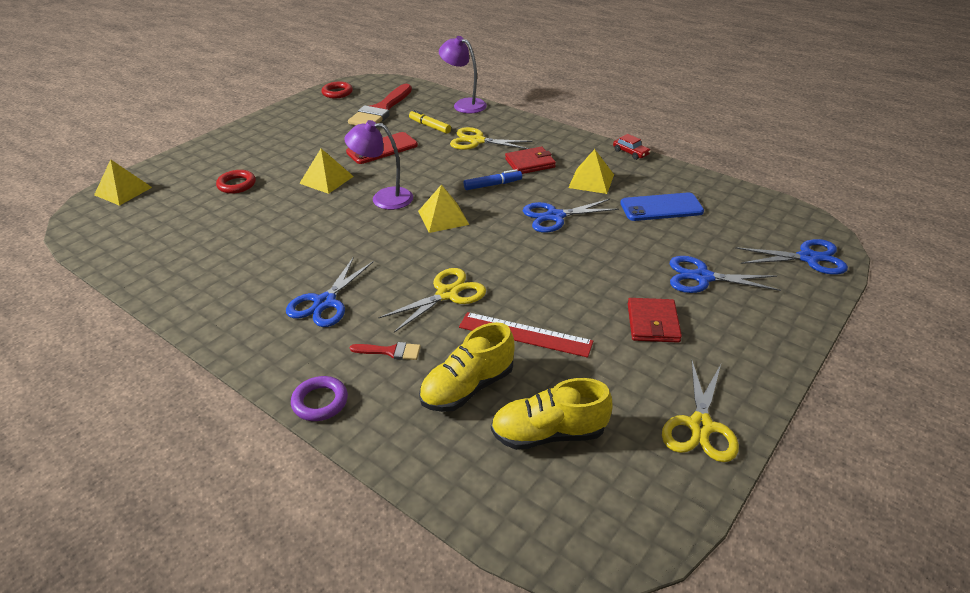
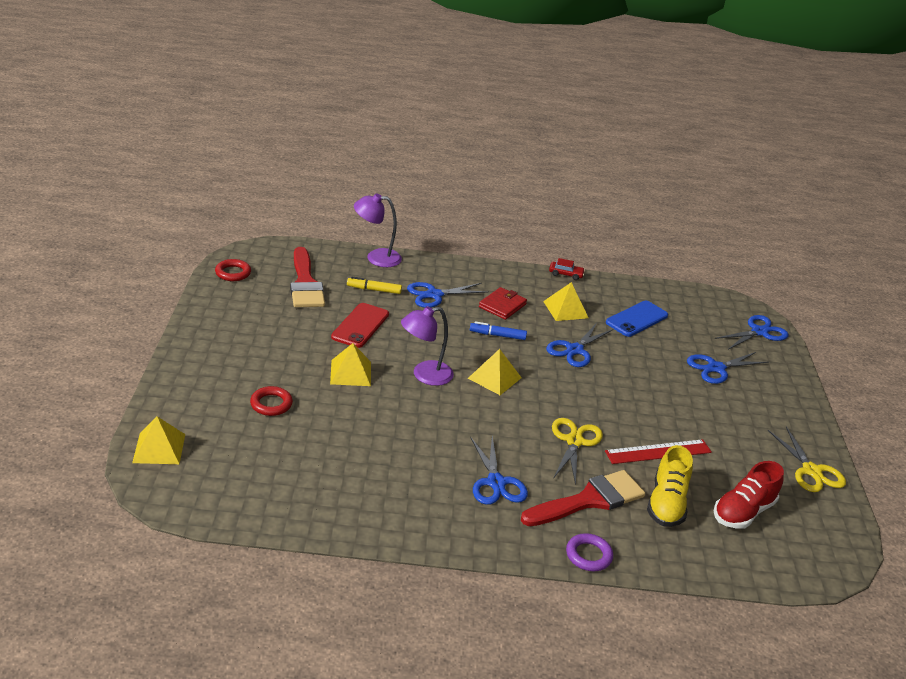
camera: 40 degrees left, 5 degrees down
(390, 351) = (589, 500): red brush -> red brush, size x2.25
(477, 141) = (434, 295): yellow scissors -> blue scissors
(493, 185) = (497, 335): blue marker -> blue marker turned 120 degrees counterclockwise
(548, 433) = (743, 512): yellow shoe -> red shoe
(653, 323) = (722, 413): red wallet -> none

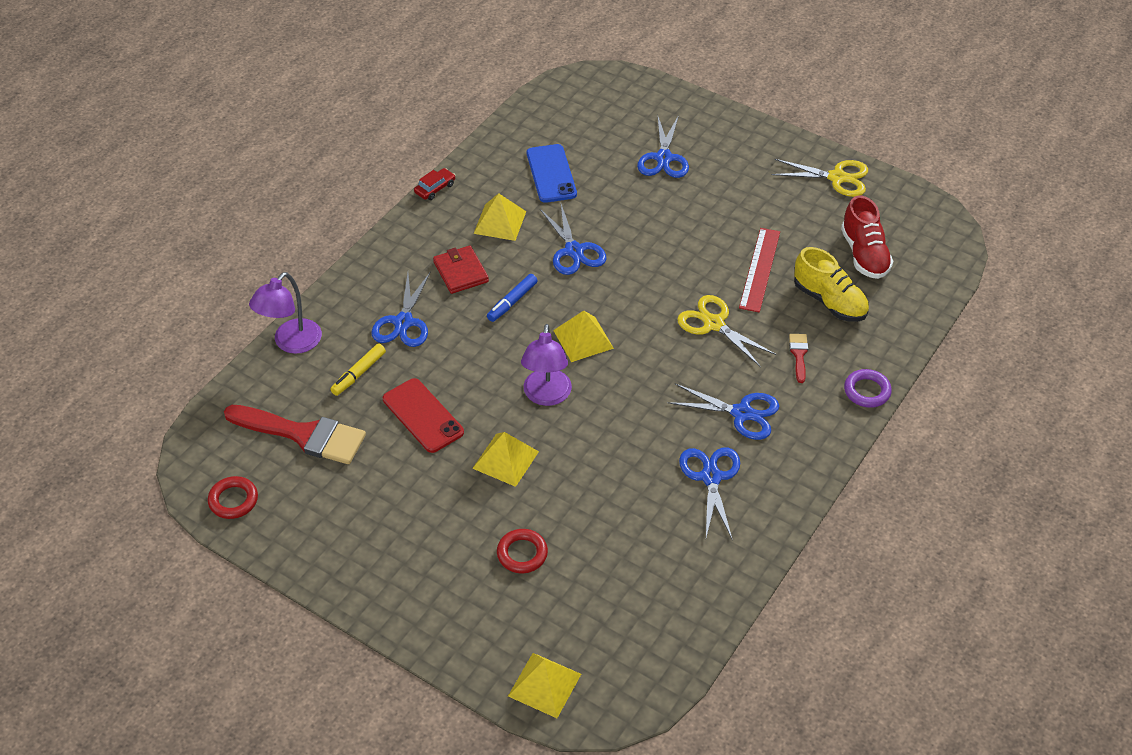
camera: 55 degrees left, 15 degrees up
(589, 500) = (799, 355): red brush -> red brush, size x0.44
(759, 332) = (626, 93): blue scissors -> blue scissors (711, 477)

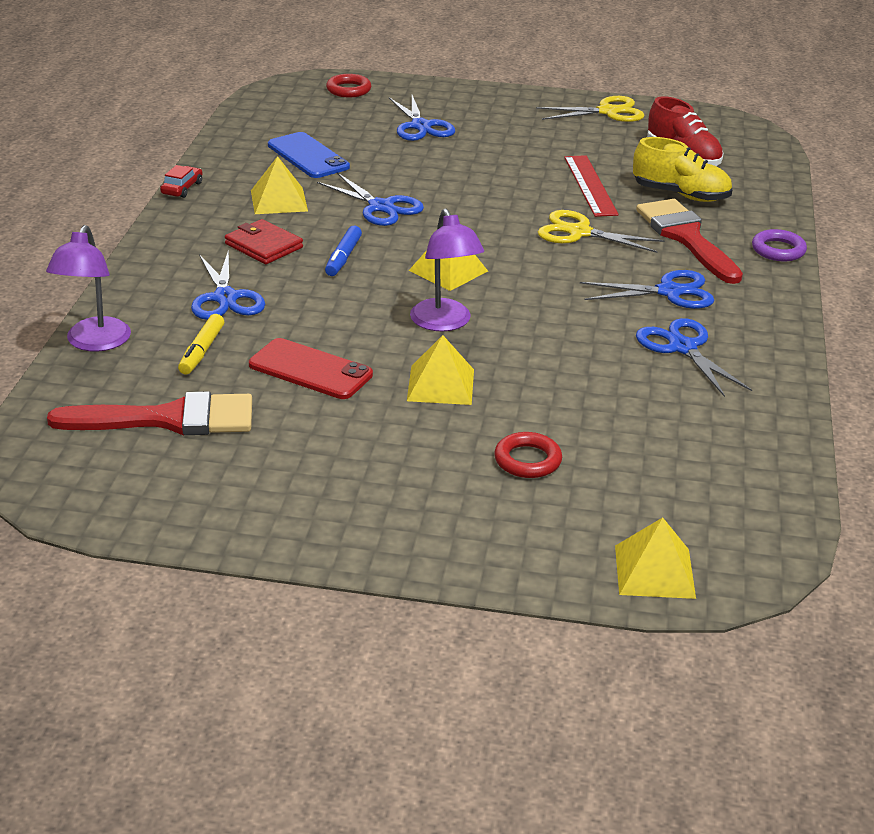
camera: 25 degrees left, 15 degrees down
(233, 500) = (116, 501): red ring -> red ring (348, 90)
(799, 355) = (686, 238): red brush -> red brush, size x2.25

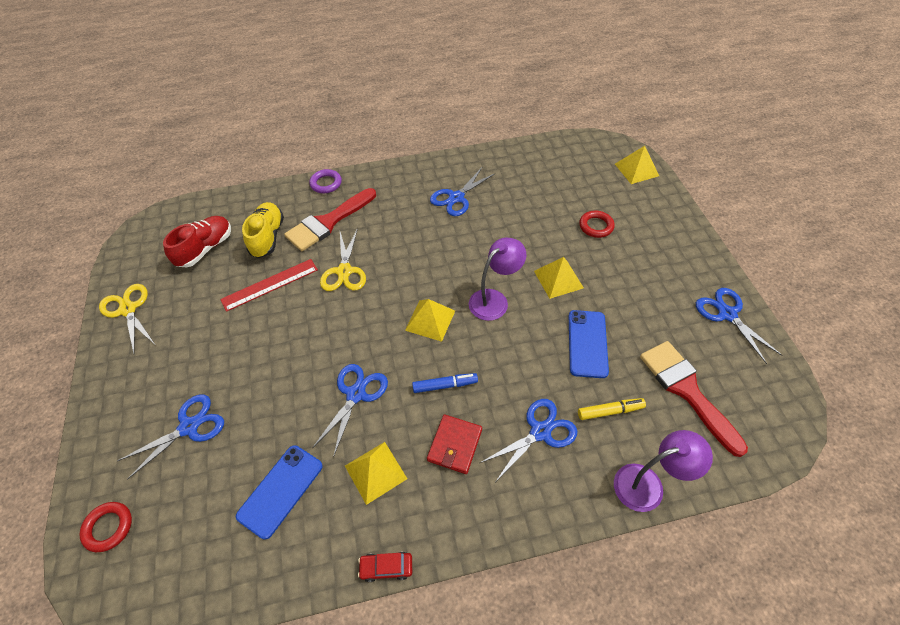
camera: 110 degrees left, 20 degrees up
(310, 370) = (587, 343): red phone -> blue phone
(669, 292) = (399, 215): blue scissors -> blue scissors (727, 314)

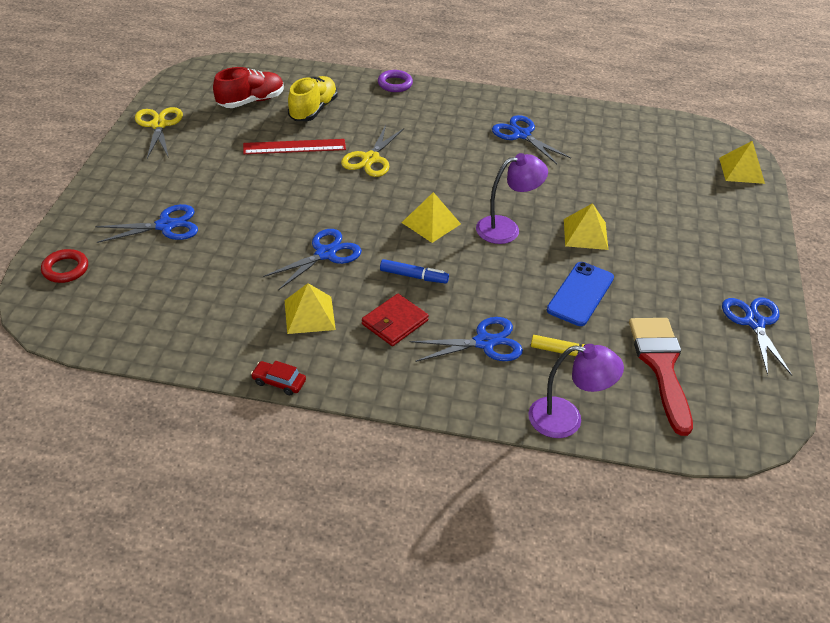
camera: 20 degrees right, 10 degrees down
(280, 491) = (218, 297): blue phone -> none
(328, 222) = (378, 115): red brush -> none
(456, 198) = (521, 135): blue scissors -> blue scissors turned 75 degrees clockwise
(596, 226) = (658, 204): red ring -> none

